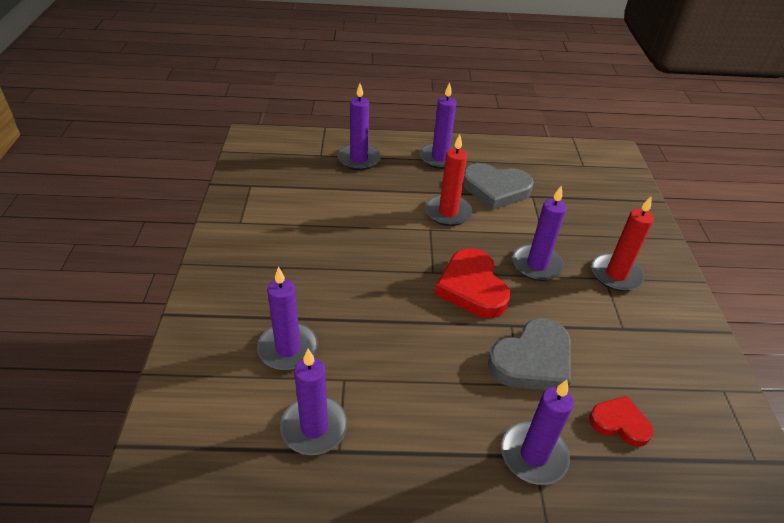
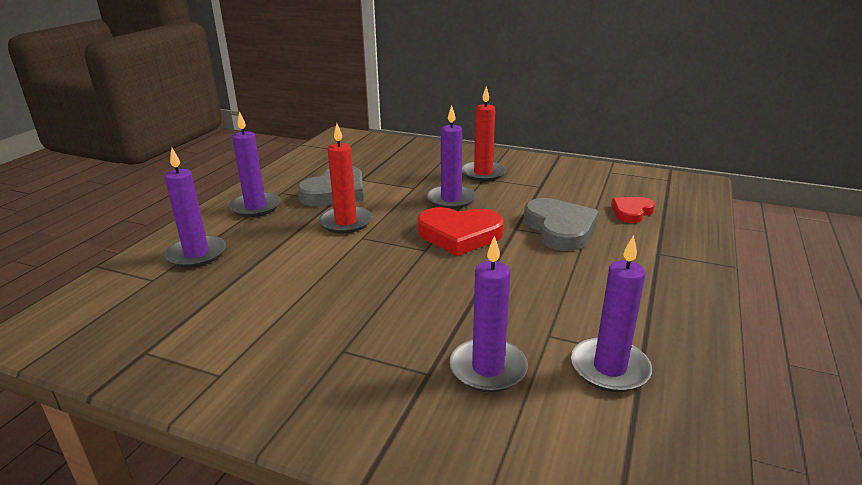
camera: 65 degrees left, 15 degrees down
(533, 455) = (657, 253): purple candle -> none

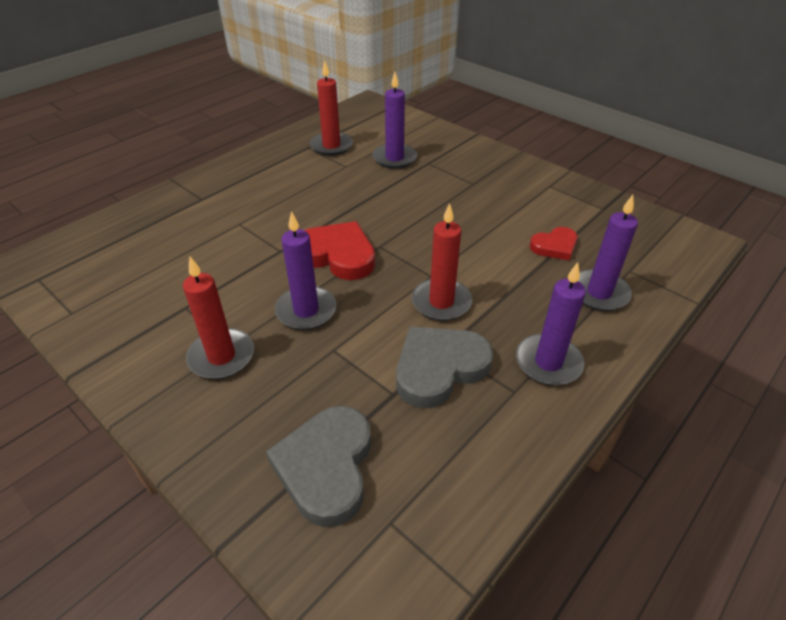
camera: 160 degrees left, 15 degrees up
(560, 229) = (243, 239): grey heart -> grey heart (326, 467)
(609, 368) = (331, 146): purple candle -> red candle
(631, 212) = (154, 242): red heart -> red heart (554, 246)

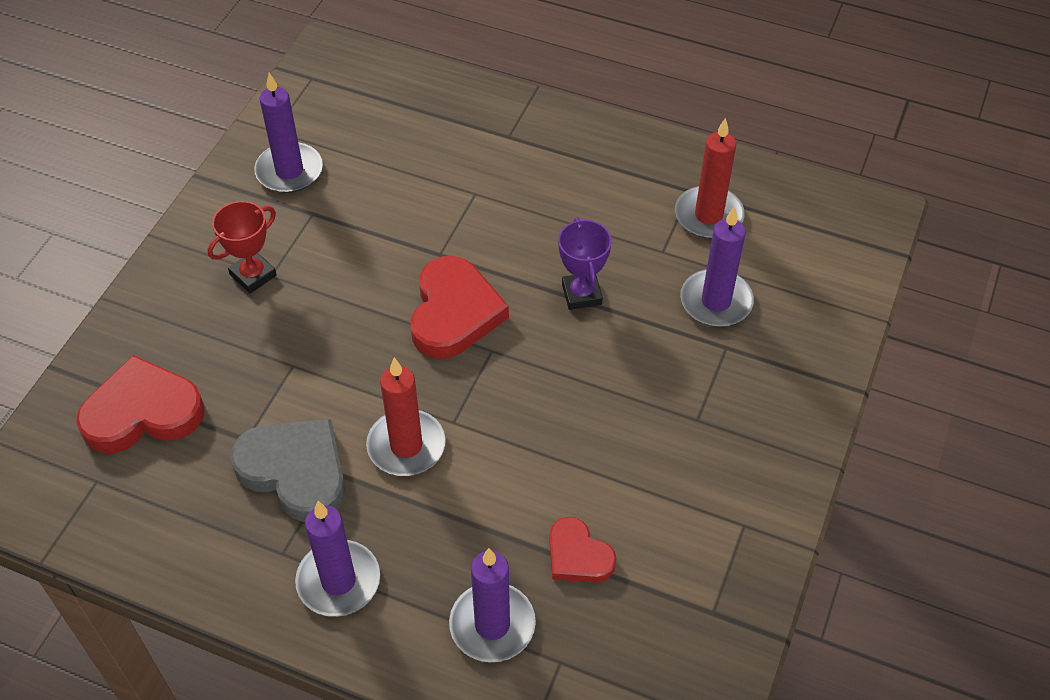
camera: 70 degrees right, 10 degrees up
(221, 356) = (253, 275): red candle -> red trophy
(306, 310) = (344, 319): purple candle -> purple candle (289, 171)
(326, 467) = (142, 412): grey heart -> red heart
(358, 200) = (582, 294): none -> purple trophy

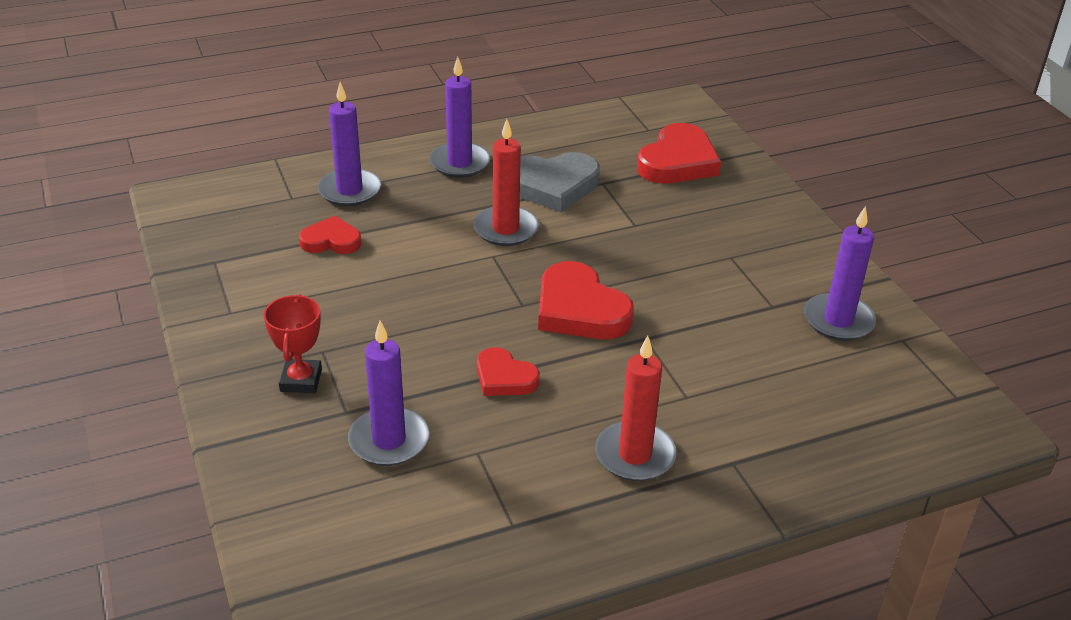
camera: 135 degrees right, 15 degrees down
(253, 275) = (741, 250): red trophy -> red trophy (301, 380)
(582, 294) = (504, 377): purple trophy -> red heart
(708, 216) = (471, 511): red candle -> red candle (635, 455)

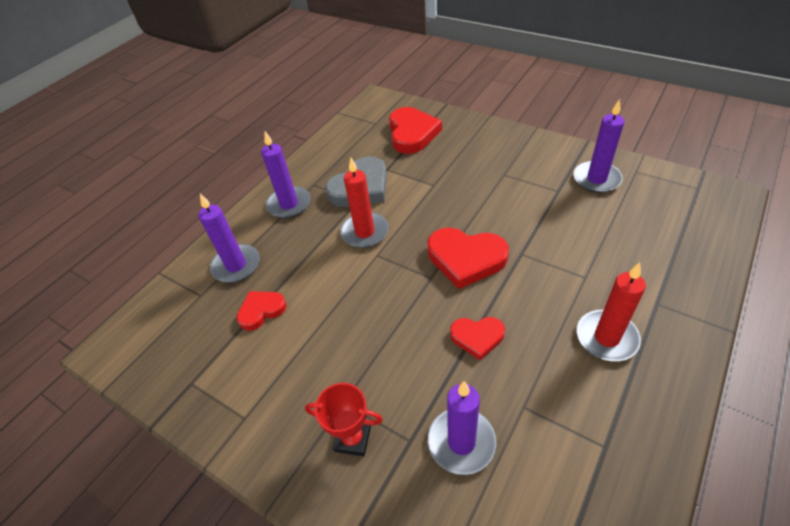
camera: 30 degrees left, 10 degrees up
(301, 380) = (353, 438): red trophy -> red trophy turned 45 degrees counterclockwise

